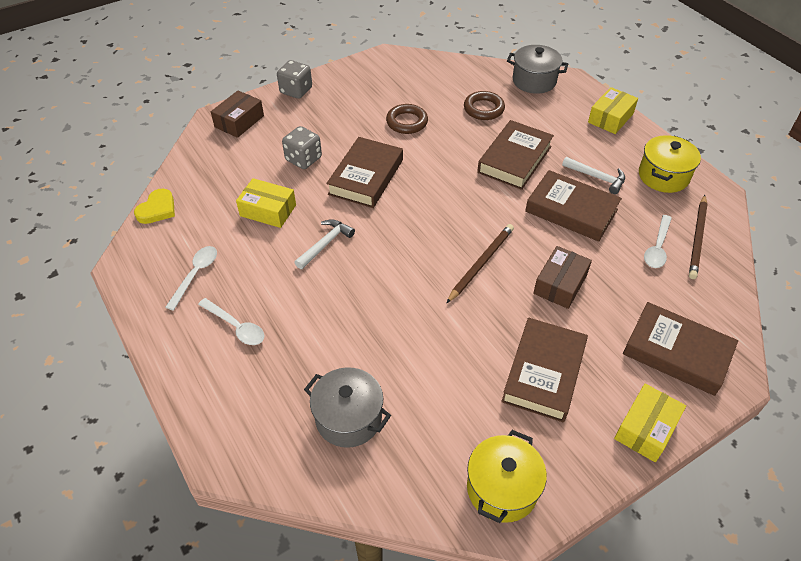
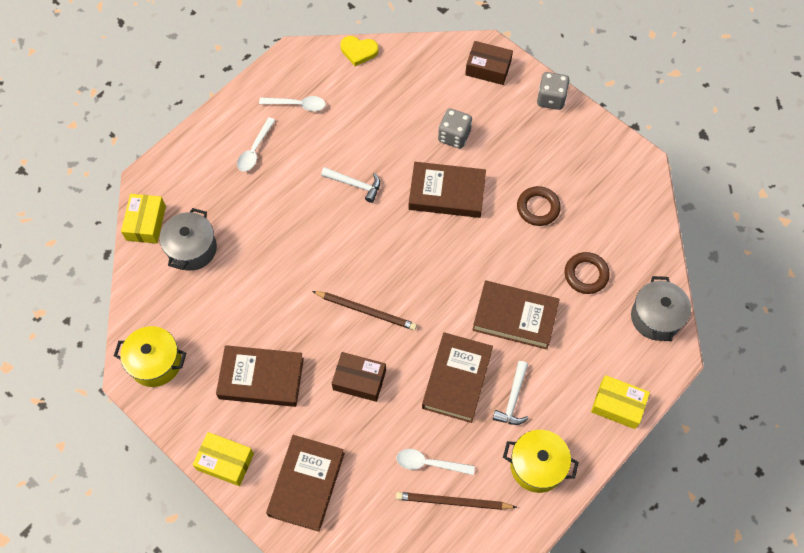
camera: 75 degrees right, 15 degrees up
(268, 210) = (381, 130): yellow box -> yellow box (146, 223)

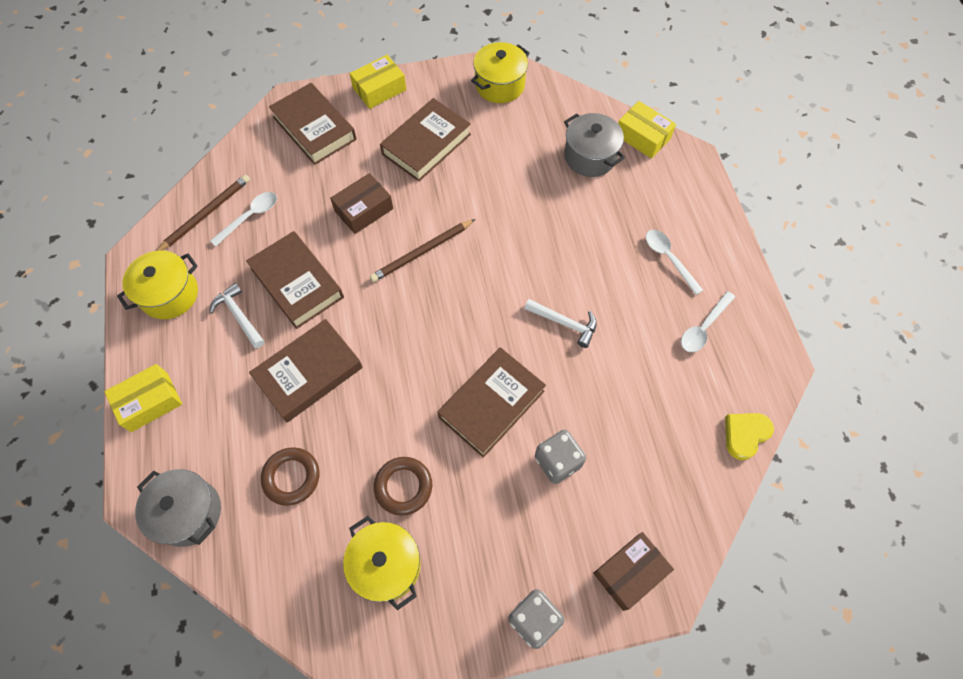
camera: 125 degrees right, 0 degrees up
(355, 184) = (565, 323): white hammer -> white hammer turned 120 degrees counterclockwise
(587, 187) = (386, 565): none -> yellow pot

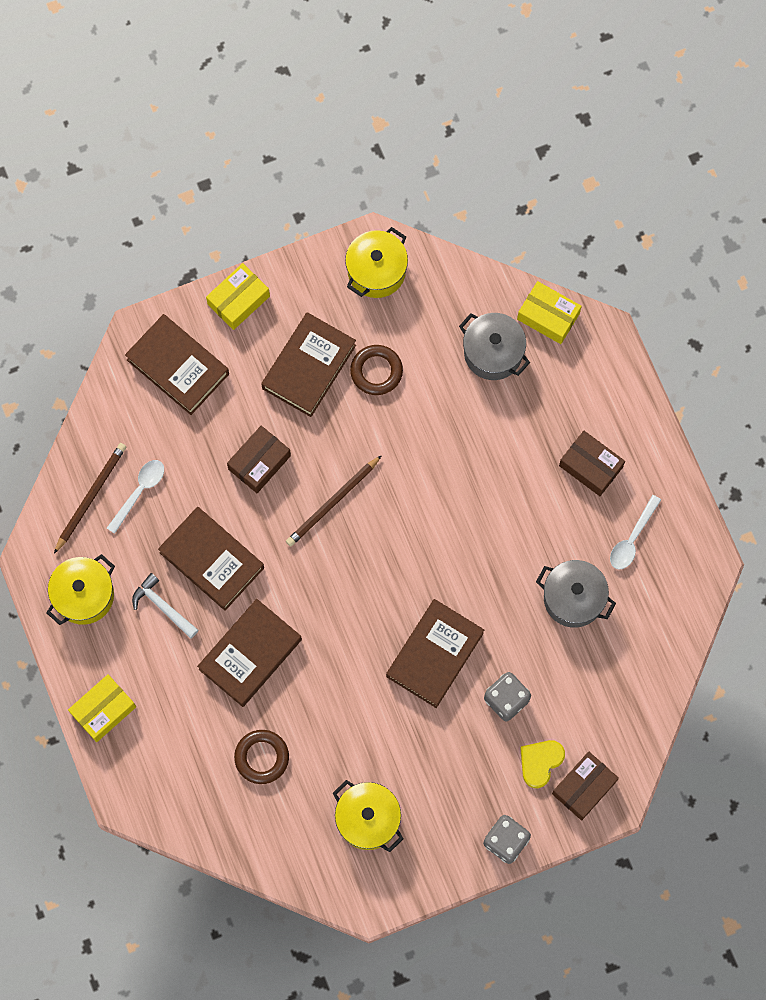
camera: 10 degrees left, 10 degrees up
(188, 512) = (176, 806): grey pot -> grey pot (573, 598)
(403, 486) = (367, 748): brown ring -> brown ring (376, 371)
(565, 323) = (493, 558): white hammer -> none
(669, 258) = (591, 466): white spoon -> brown box
(745, 434) = (679, 643): yellow heart -> yellow heart (540, 762)

